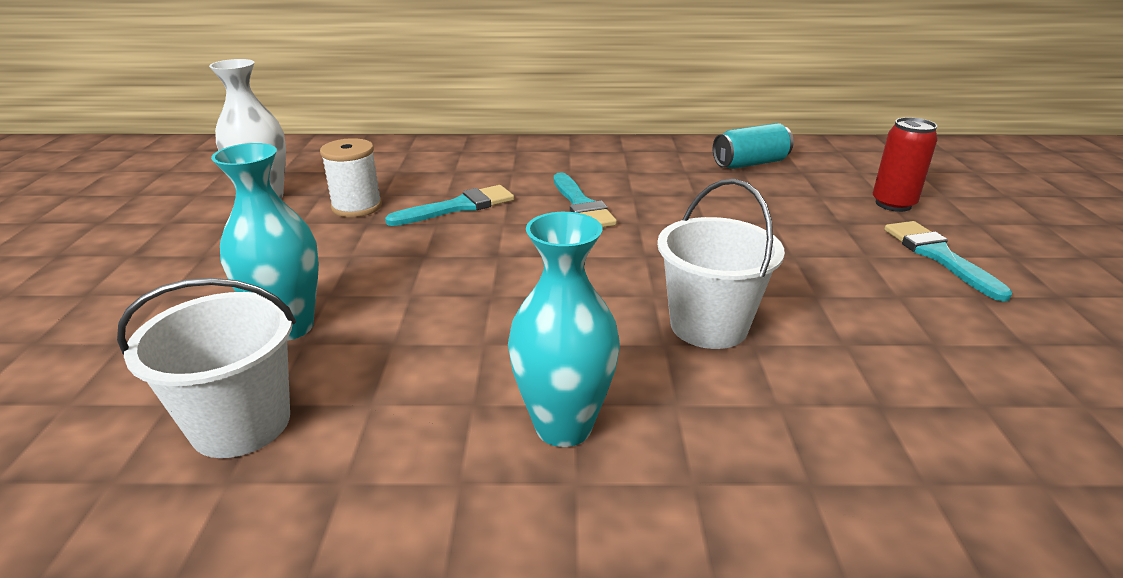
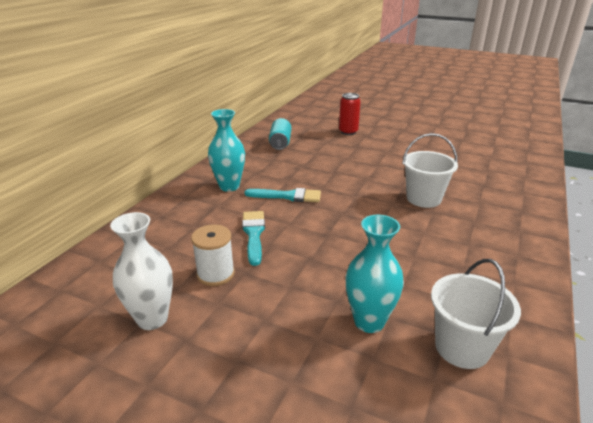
camera: 65 degrees left, 0 degrees up
(563, 426) = (483, 249): turquoise vase -> turquoise vase (229, 186)
(938, 256) = (395, 141): turquoise brush -> none

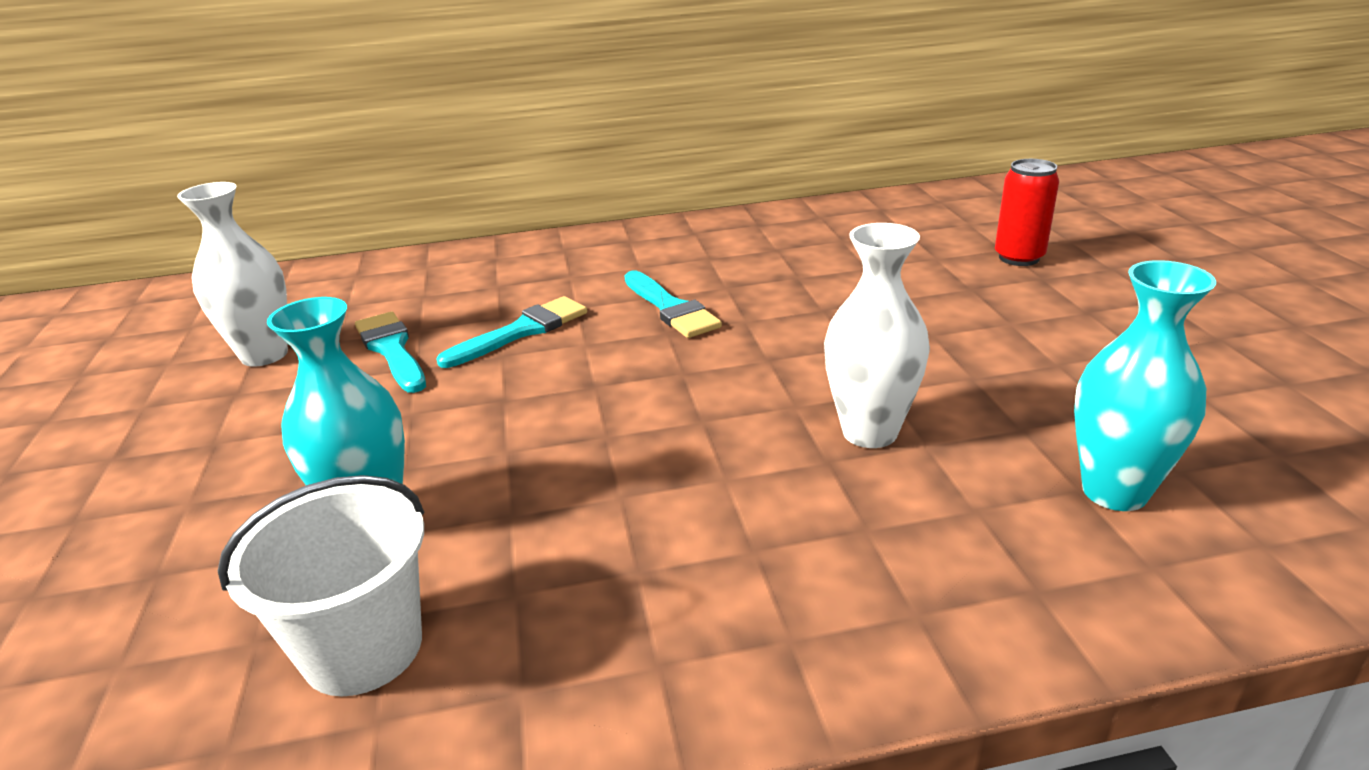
camera: 55 degrees right, 0 degrees up
(215, 274) = (392, 350): white spool -> turquoise brush
(229, 186) = (635, 259): turquoise vase -> turquoise vase (1114, 491)
(280, 143) = (847, 230): turquoise can -> none
(423, 198) = (869, 432): white bucket -> white vase

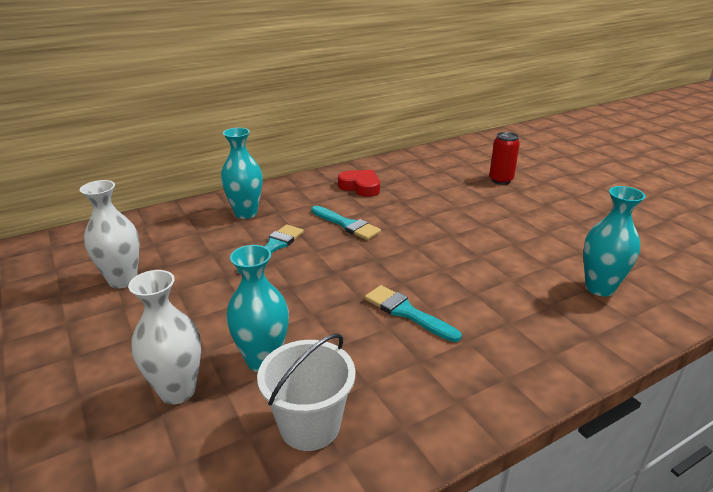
camera: 20 degrees left, 0 degrees up
(392, 350) = (203, 267): turquoise brush -> turquoise brush (407, 312)
(517, 273) = (246, 213): none -> turquoise vase
(738, 248) = (360, 187): none -> red heart
(869, 432) = (484, 276): white vase -> white vase (177, 391)

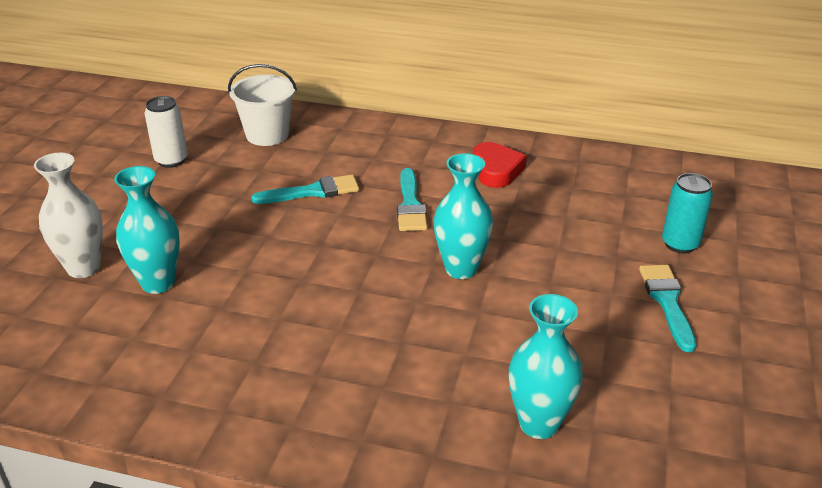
camera: 45 degrees right, 5 degrees up
(123, 280) = (171, 160): white vase -> white can
(246, 213) = (344, 145): turquoise vase -> turquoise vase (461, 269)
(310, 425) = (113, 348): white bucket -> white bucket (267, 135)
(407, 312) = (314, 318): turquoise brush -> turquoise brush (667, 302)
(500, 180) = (680, 244): red can -> turquoise can

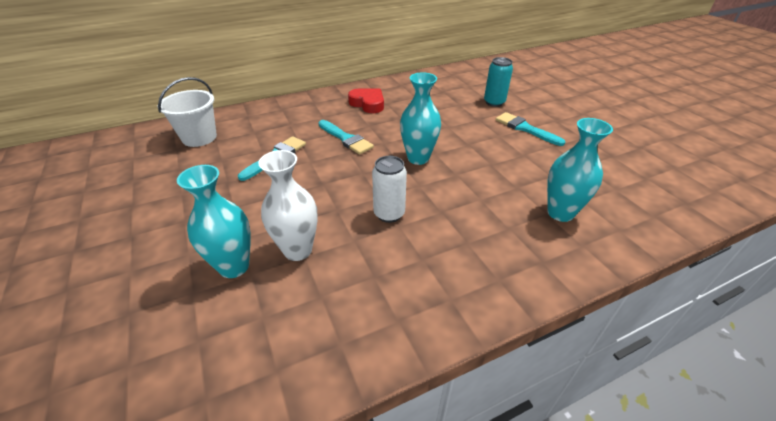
camera: 40 degrees left, 5 degrees up
(83, 268) = (151, 291): white vase -> white vase (298, 250)
(171, 160) = (139, 181): white can -> white can (389, 214)

